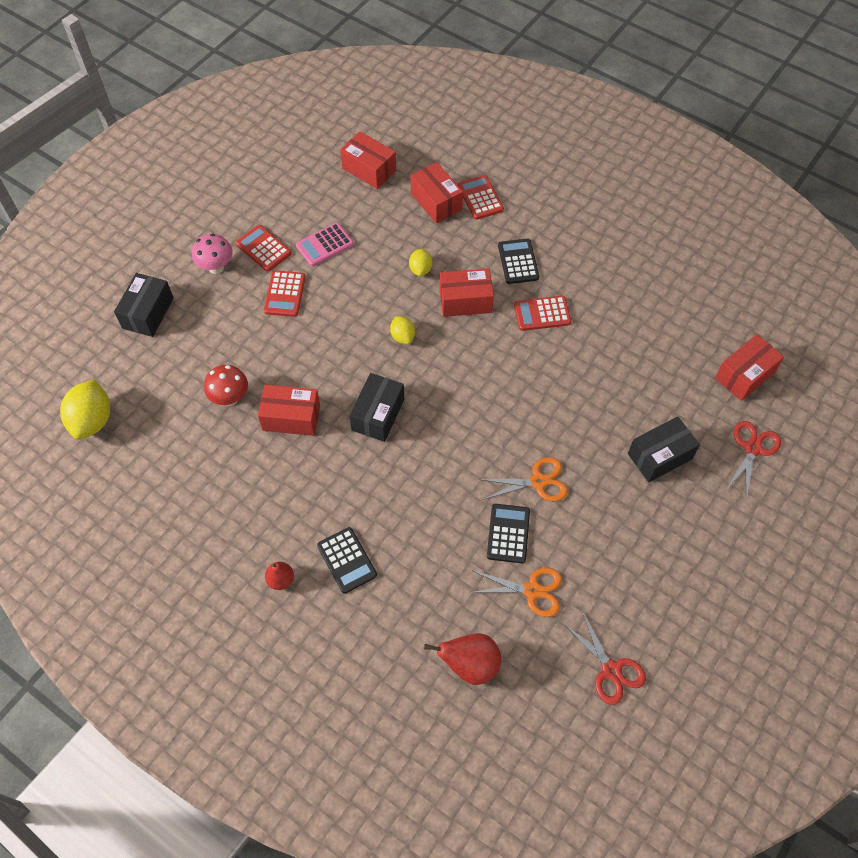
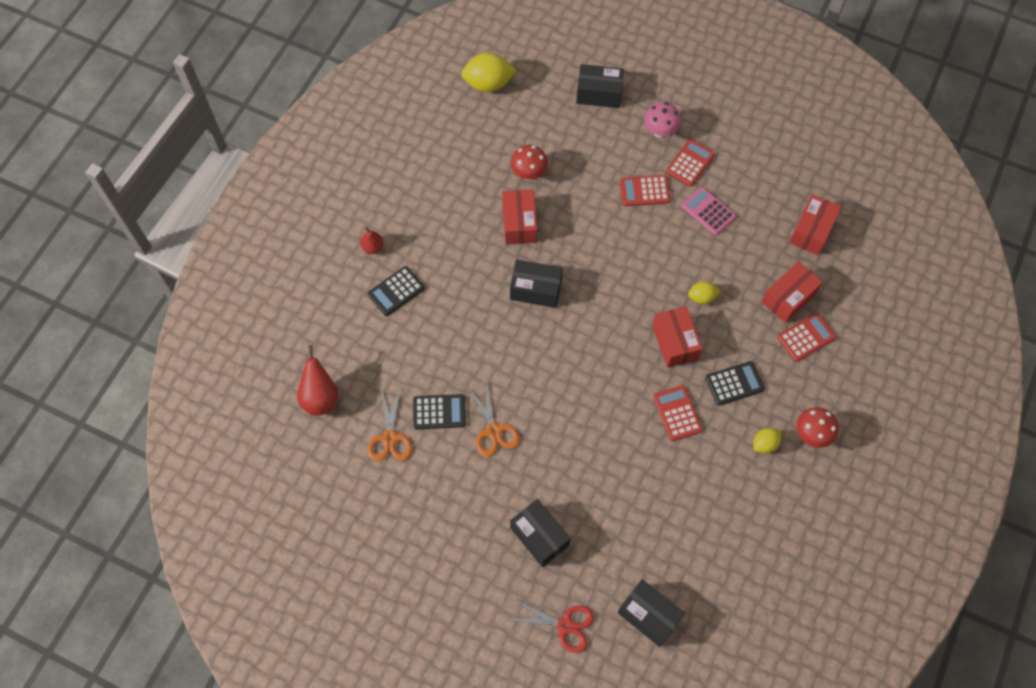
camera: 80 degrees right, 5 degrees up
(402, 336) = (621, 295): yellow lemon -> yellow lemon (764, 444)
(578, 215) = (811, 435): none -> red mushroom
(611, 670) = (328, 509): red scissors -> none
(744, 375) = (649, 615): red box -> black box

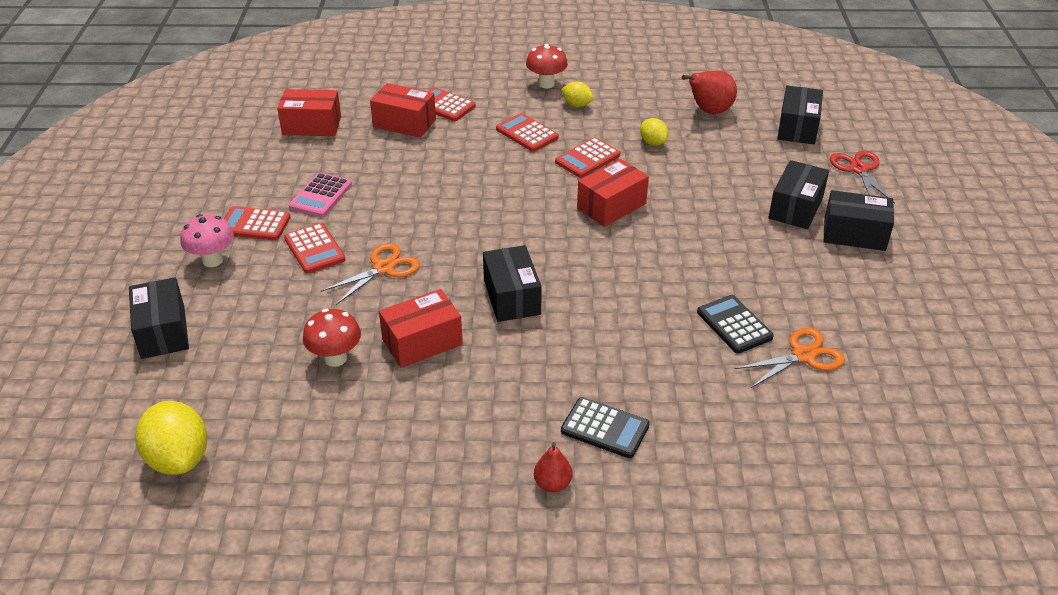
camera: 115 degrees left, 25 degrees down
(320, 398) = (815, 445): red pear -> red pear (709, 111)
(487, 559) = (854, 234): none -> black box
(493, 431) = (717, 274): orange scissors -> orange scissors (384, 268)
(675, 342) = (507, 179): red box -> red box (611, 206)
(702, 297) = (439, 174): yellow lemon -> yellow lemon (653, 142)
(734, 383) = (527, 133): black calculator -> red calculator

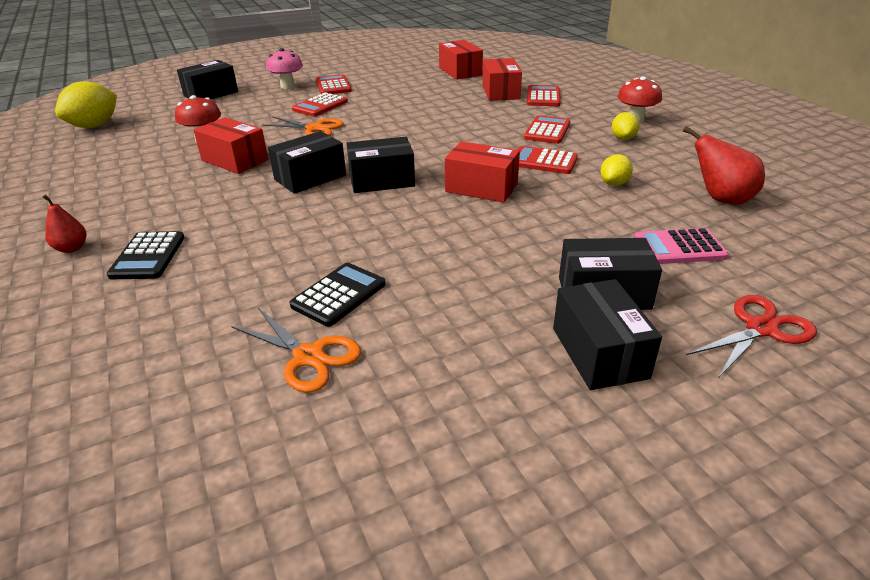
camera: 65 degrees right, 5 degrees down
(321, 196) = (382, 93): pink calculator -> pink calculator (679, 248)
(797, 128) = (782, 260): black box -> black box (382, 181)

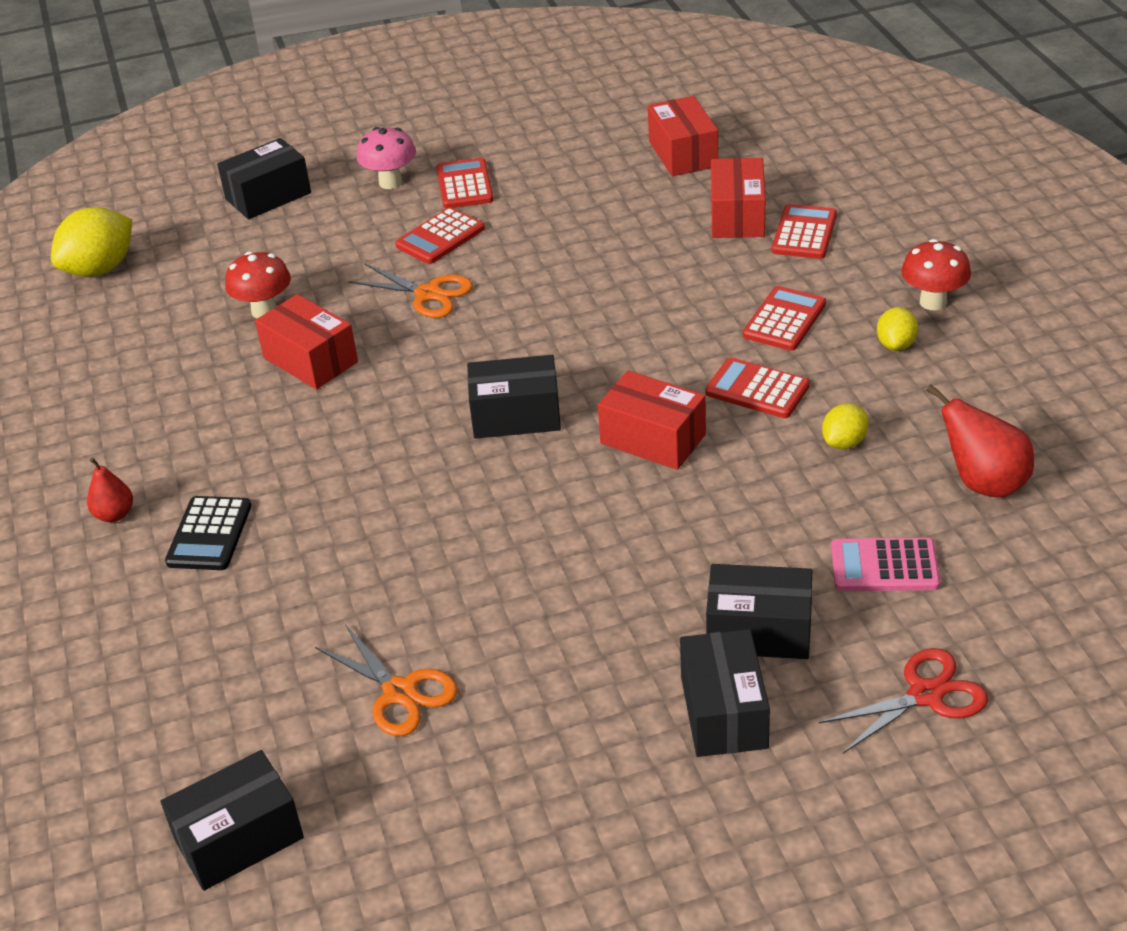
camera: 10 degrees right, 5 degrees up
(310, 177) = (416, 403): black box -> black box (239, 839)
(338, 295) = (439, 611): black calculator -> none

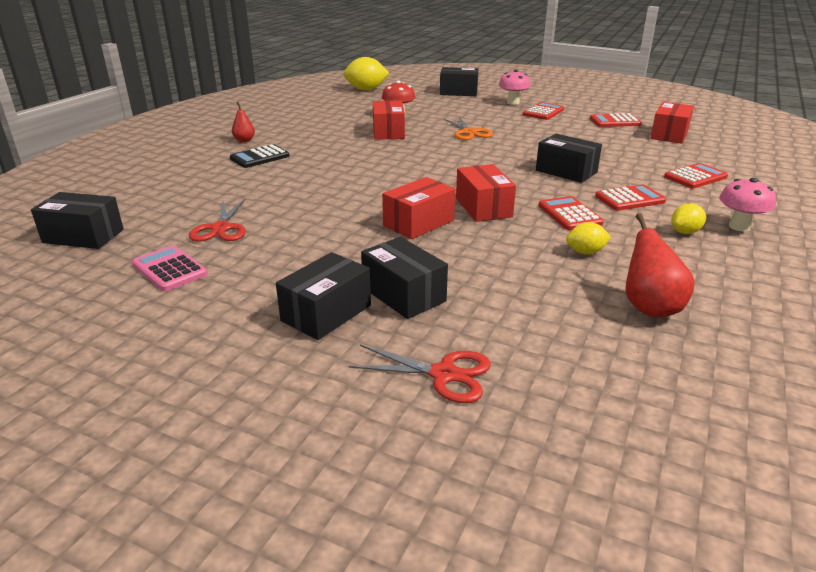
camera: 40 degrees right, 10 degrees down
(400, 692) = (221, 228): orange scissors -> red scissors
(440, 237) = (505, 121): red calculator -> red calculator (615, 121)
(516, 416) = (435, 176): black box -> black box (566, 171)
(737, 216) = (665, 160): red box -> red box (418, 223)
(884, 566) = (521, 308): pink calculator -> pink calculator (169, 269)
(933, 302) = (739, 226): red mushroom -> pink mushroom

